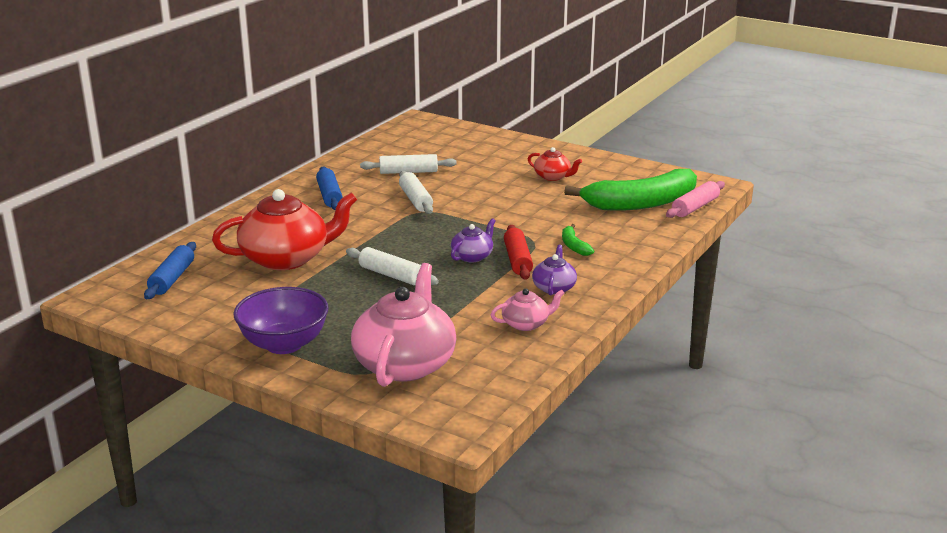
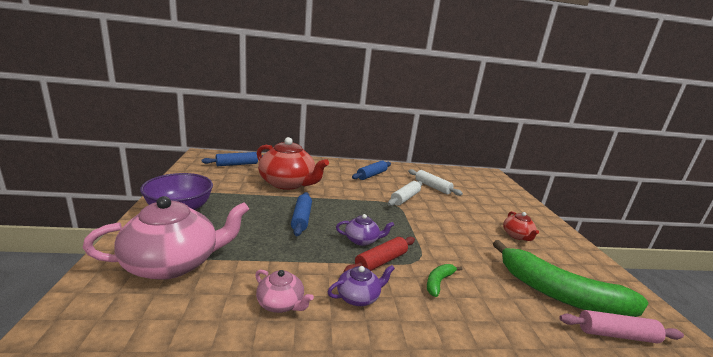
camera: 50 degrees right, 5 degrees down
(391, 275) = (301, 218): white rolling pin -> blue rolling pin

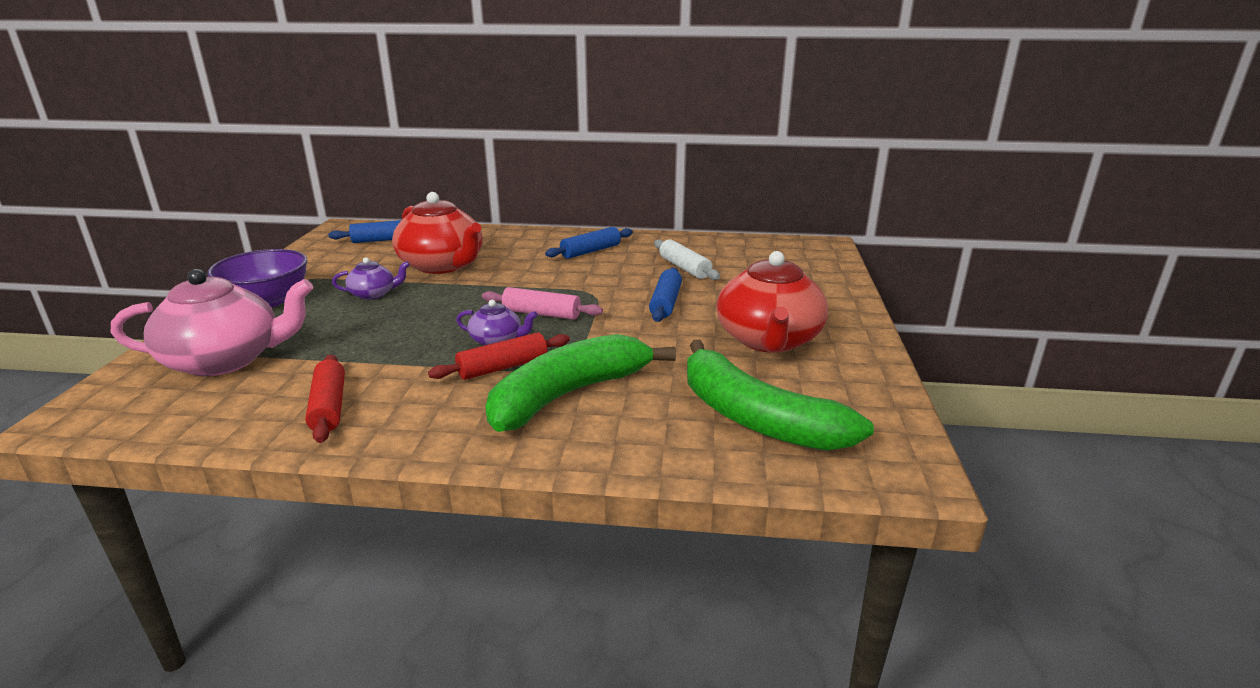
camera: 15 degrees right, 5 degrees up
(281, 303) = (329, 407): pink teapot -> red rolling pin
(301, 218) = (428, 312): blue rolling pin -> blue rolling pin (665, 303)
(358, 297) = (436, 405): purple teapot -> purple teapot (373, 294)
(405, 198) = (618, 285): white rolling pin -> none
(438, 282) = (568, 395): green banana -> green banana, size x2.40
(517, 236) = (768, 340): red teapot -> red teapot, size x2.08
(616, 334) = (795, 470): pink rolling pin -> pink rolling pin (541, 314)

